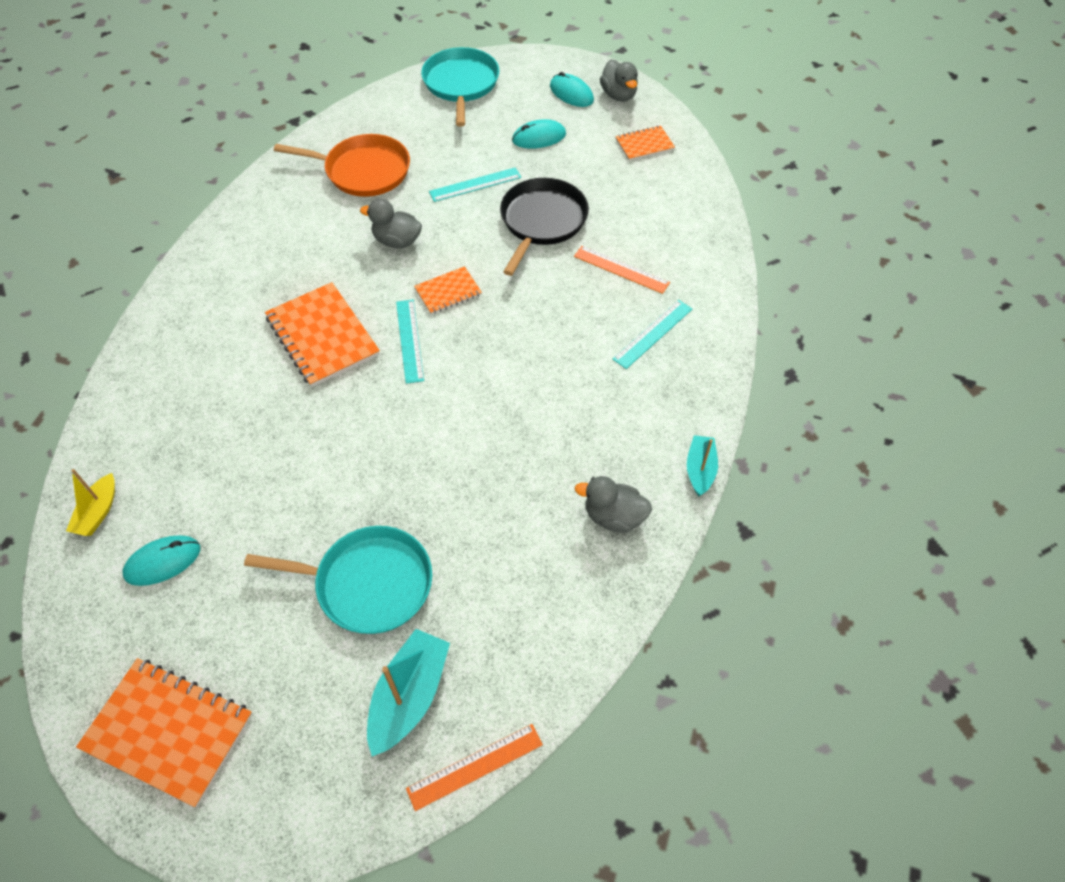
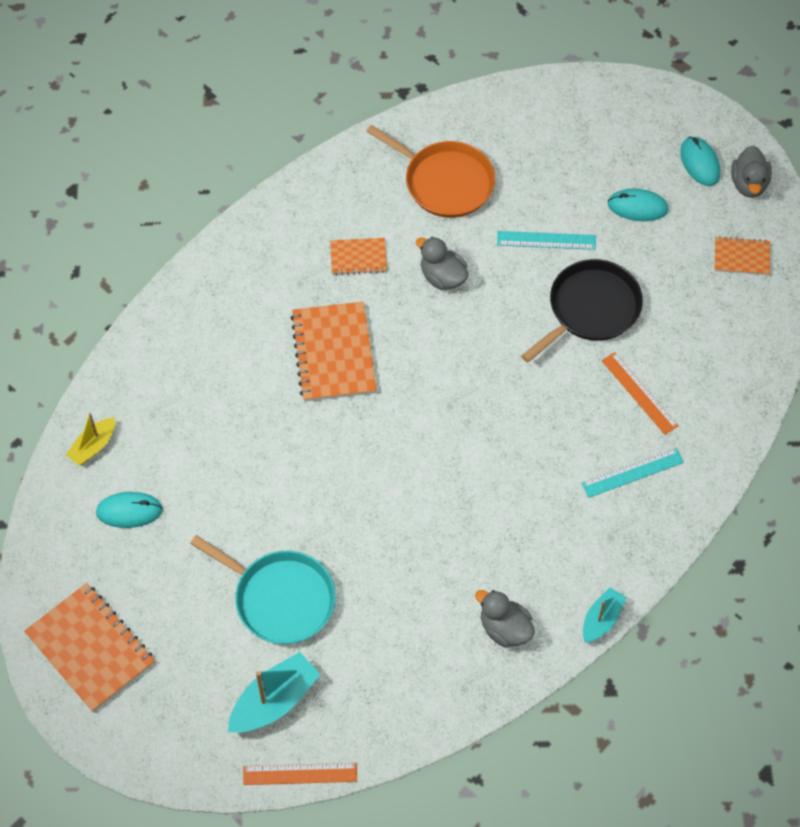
camera: 25 degrees right, 5 degrees up
(409, 340) = (408, 389): turquoise ruler -> none
(448, 292) = (465, 352): orange notebook -> orange notebook (358, 257)
(461, 84) = (590, 108): turquoise pan -> none

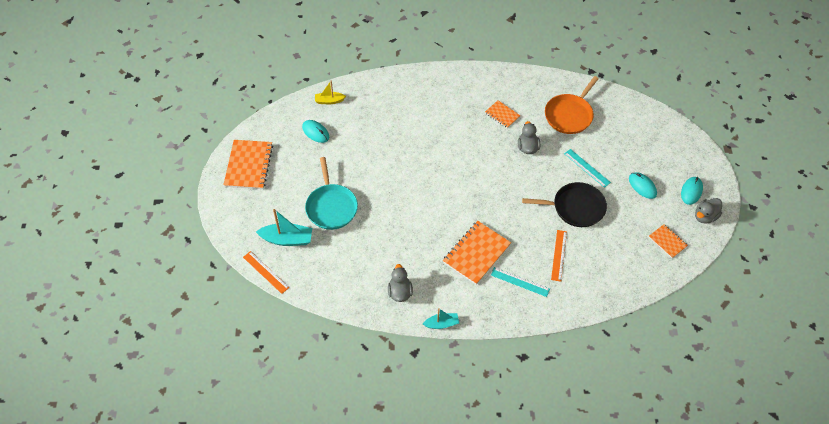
camera: 45 degrees right, 5 degrees down
(333, 353) = (452, 140): orange notebook -> orange notebook (476, 253)
(445, 182) = (569, 115): orange pan -> orange pan turned 45 degrees clockwise

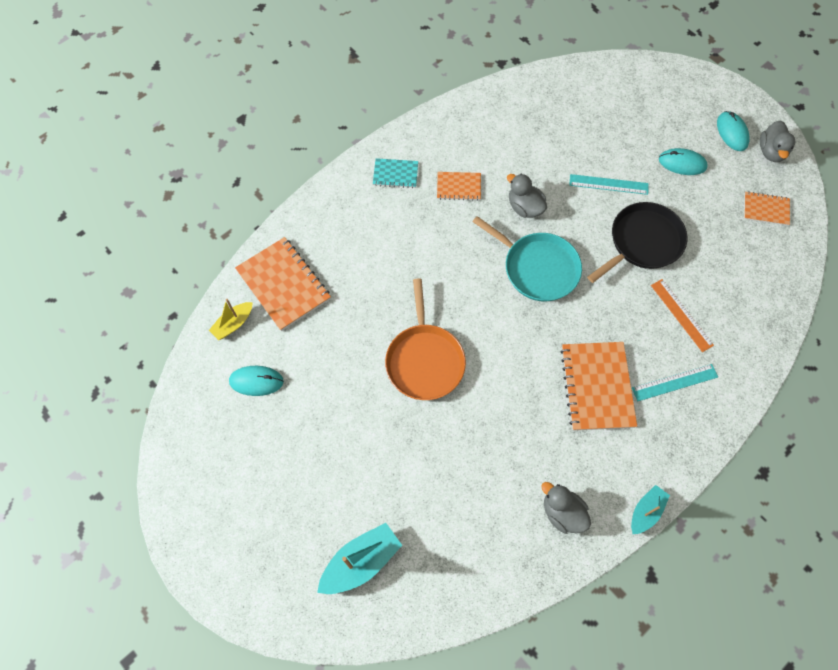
camera: 40 degrees left, 10 degrees up
(249, 165) = (210, 499): orange notebook -> orange notebook (283, 284)
(265, 272) = (377, 633): orange ruler -> none
(331, 207) = (374, 468): turquoise pan -> turquoise pan (537, 268)
(475, 87) = (395, 174): none -> turquoise notebook
(569, 115) = (530, 133): orange pan -> orange pan (424, 360)

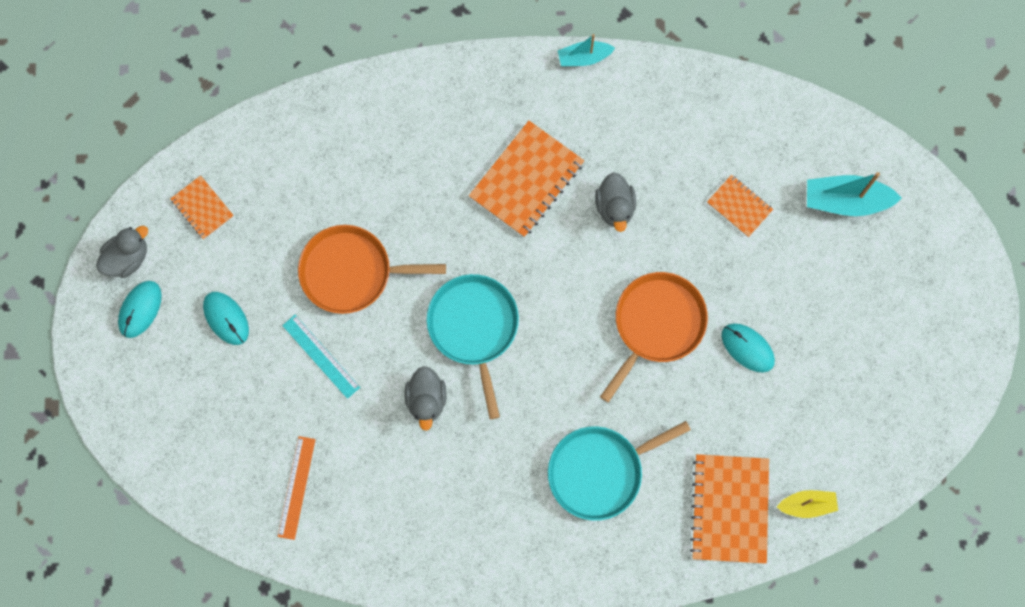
camera: 140 degrees left, 10 degrees up
(256, 381) = (825, 427): turquoise mouse -> turquoise mouse (747, 348)
(384, 246) = (600, 471): none -> turquoise pan
(395, 174) = (520, 546): turquoise notebook -> none
(458, 187) = (470, 477): orange notebook -> orange notebook (739, 206)
(562, 512) = (651, 109): grey duck -> grey duck (615, 207)
(642, 242) = (351, 272): black pan -> orange pan
(674, 382) = (457, 130): turquoise ruler -> none
(681, 315) = (389, 179): orange ruler -> orange ruler (296, 487)

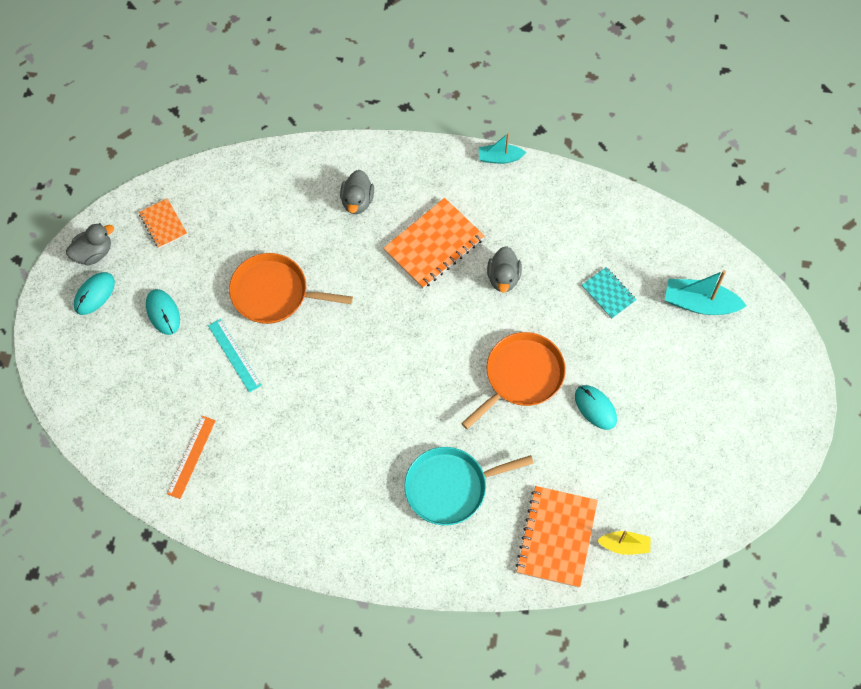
camera: 10 degrees right, 10 degrees down
(426, 400) = (315, 404): grey duck -> grey duck (357, 201)
(474, 328) = (367, 353): turquoise pan -> none
(739, 206) = (608, 293): orange notebook -> turquoise notebook

